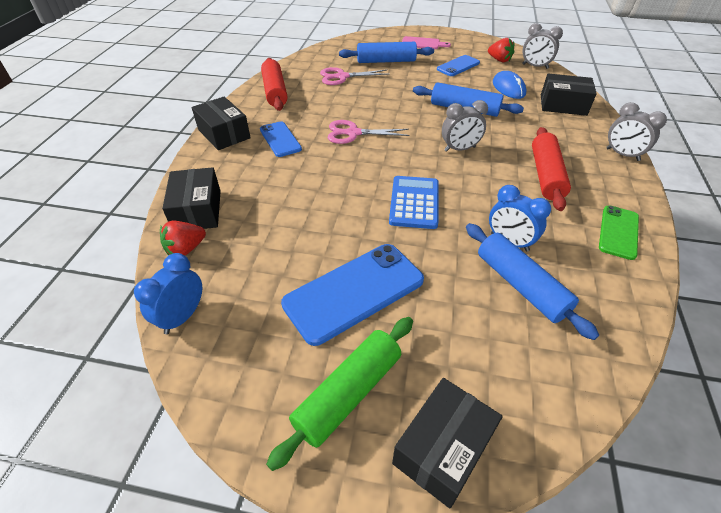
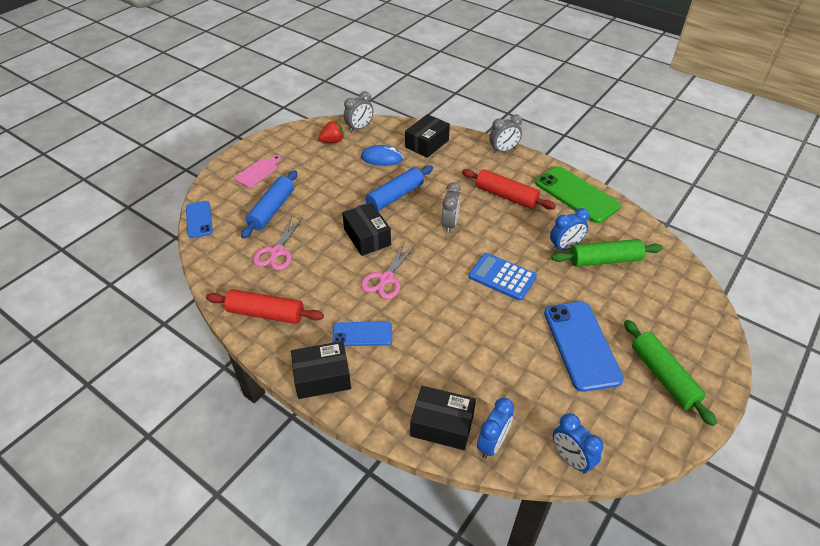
camera: 65 degrees left, 0 degrees up
(186, 249) = (492, 443): red strawberry -> blue clock
(443, 448) = (707, 346): black box -> black box (367, 237)
(458, 66) = (322, 169): blue phone -> blue phone (199, 219)
(520, 285) = (604, 260): blue rolling pin -> green rolling pin
(618, 232) = (576, 195): green phone -> green phone, size x1.72

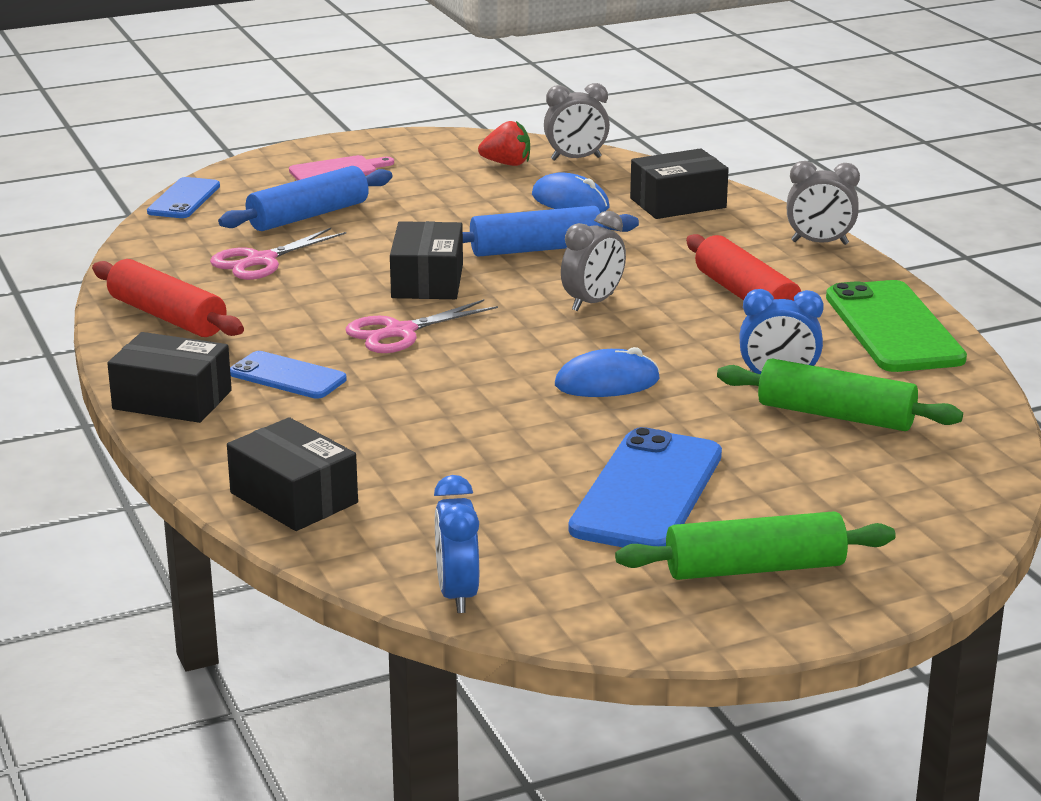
camera: 30 degrees right, 20 degrees down
(492, 443) = (349, 539): blue clock -> none
(502, 277) = (607, 382): blue calculator -> blue mouse
(663, 376) = (754, 568): green rolling pin -> green rolling pin turned 75 degrees clockwise

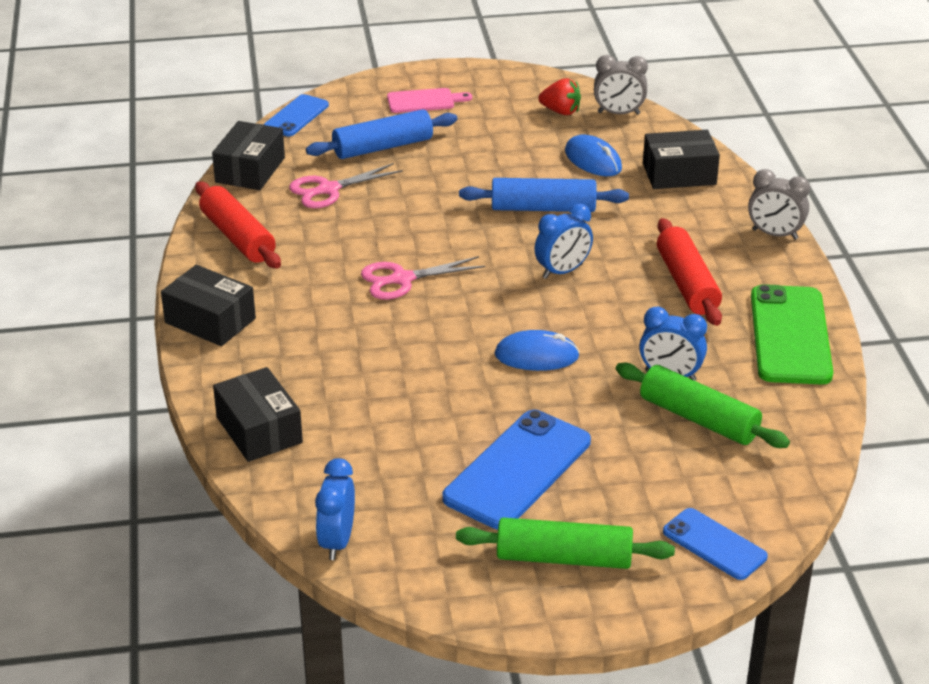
camera: 15 degrees right, 10 degrees up
(287, 376) = (301, 311): blue phone -> blue phone (714, 544)
(427, 281) = (445, 229): black box -> black box (250, 170)
(593, 302) = (562, 271): grey clock -> blue clock

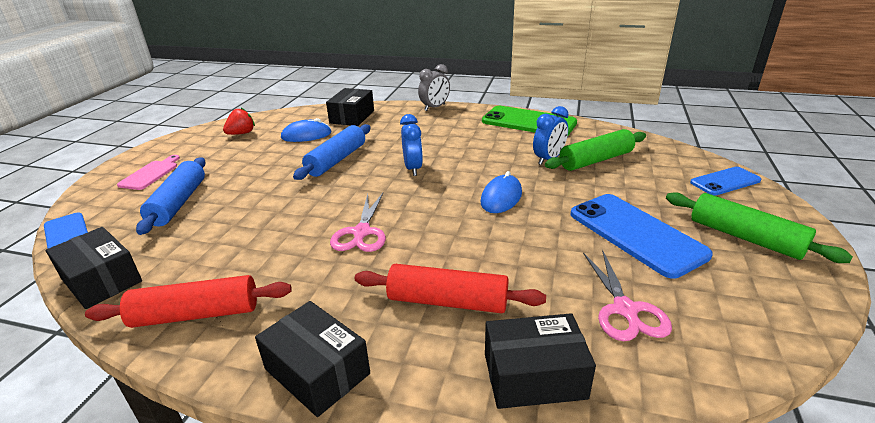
camera: 65 degrees left, 5 degrees down
(210, 321) = (317, 371): black box -> black box turned 75 degrees clockwise
(328, 190) = (196, 242): pink scissors -> pink scissors (625, 310)
(337, 541) = (732, 358): blue clock -> none
(563, 558) = (745, 237): green rolling pin -> green rolling pin turned 75 degrees counterclockwise
(618, 113) = (270, 119): grey clock -> none
(687, 283) = (460, 136): red rolling pin -> red rolling pin (448, 301)

